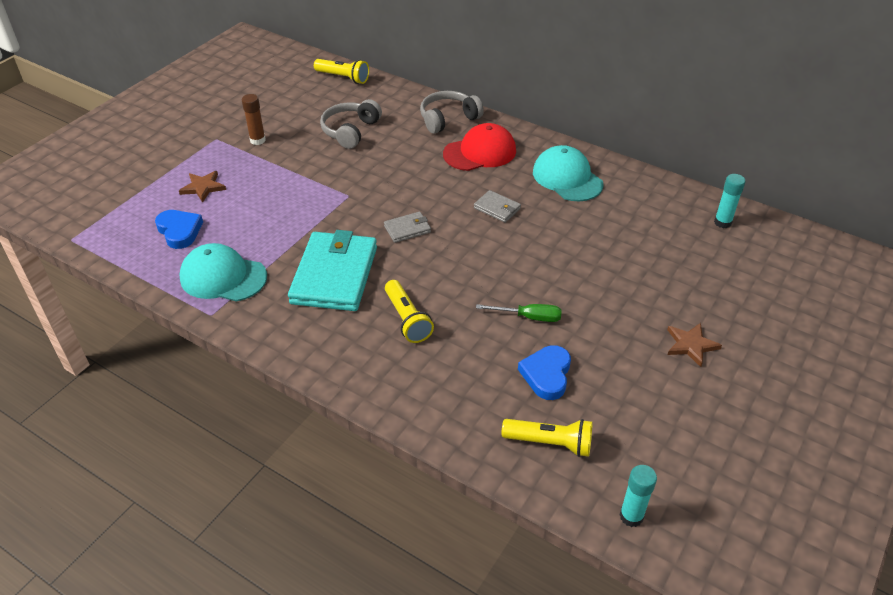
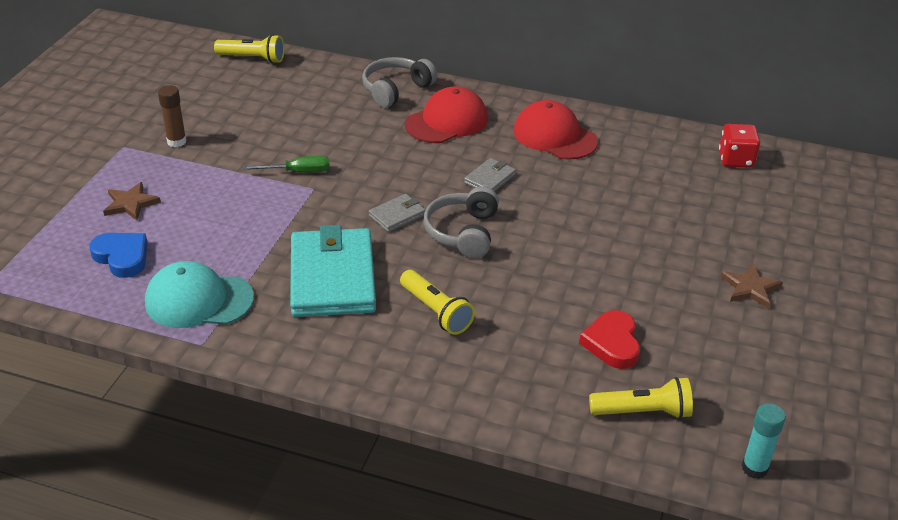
camera: 15 degrees left, 5 degrees down
(350, 131) = (286, 117): grey headphones -> grey headphones (463, 232)
(497, 208) = (490, 179): grey wallet -> grey wallet turned 75 degrees counterclockwise
(529, 317) = (570, 287): green screwdriver -> green screwdriver (298, 172)
(546, 375) = (612, 343): blue heart -> red heart
(567, 178) = (554, 136): turquoise cap -> red cap
(722, 222) = (736, 159): turquoise glue stick -> red dice

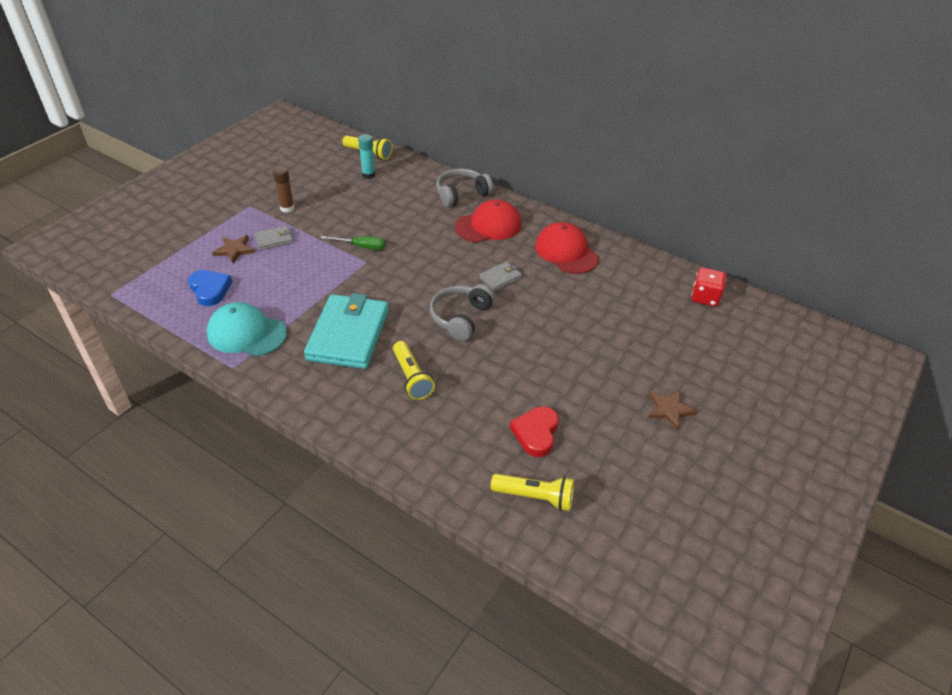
camera: 15 degrees right, 5 degrees up
(397, 215) = (418, 294): grey wallet -> grey wallet (274, 240)
(754, 468) = (605, 568): turquoise glue stick -> turquoise glue stick (368, 175)

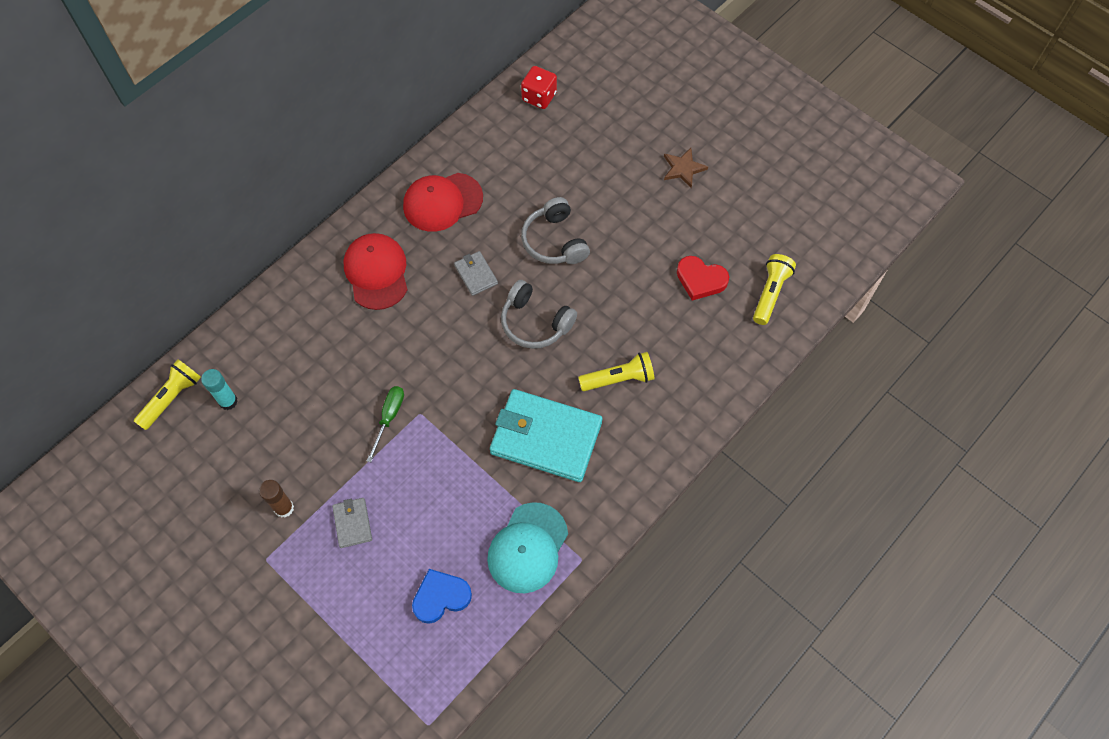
camera: 80 degrees left, 20 degrees up
(234, 250) = (364, 572): brown star -> none
(461, 194) = (303, 293): grey headphones -> grey headphones (554, 241)

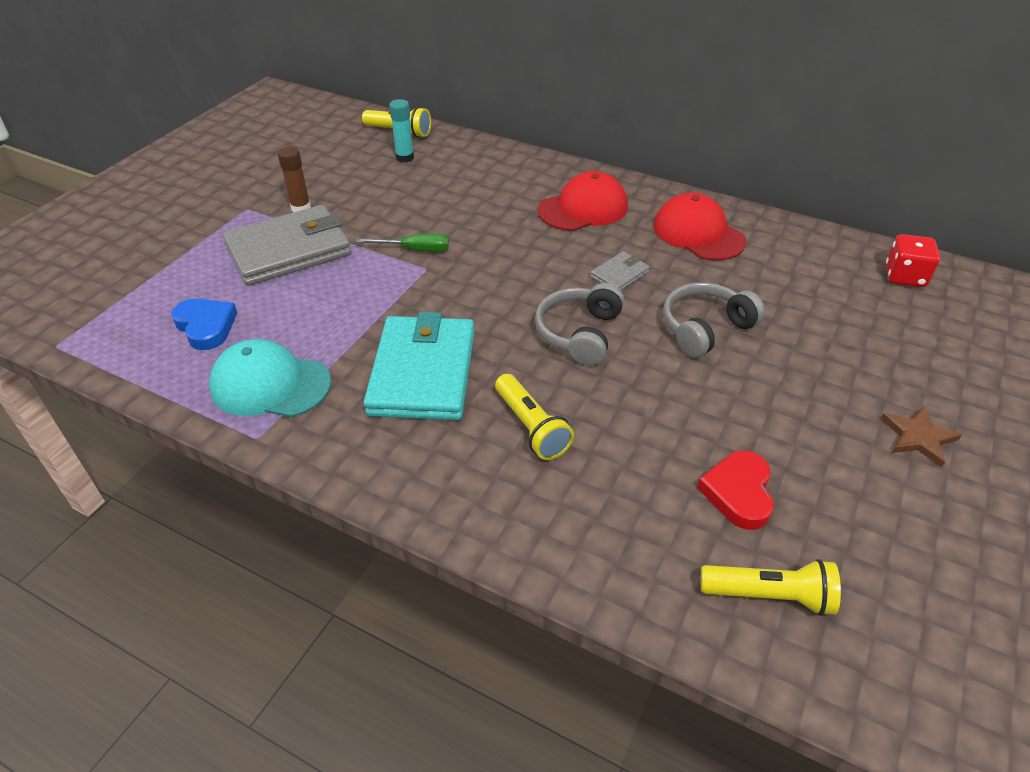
camera: 75 degrees right, 20 degrees down
(352, 523) = (289, 250): grey wallet -> grey wallet, size x2.22

